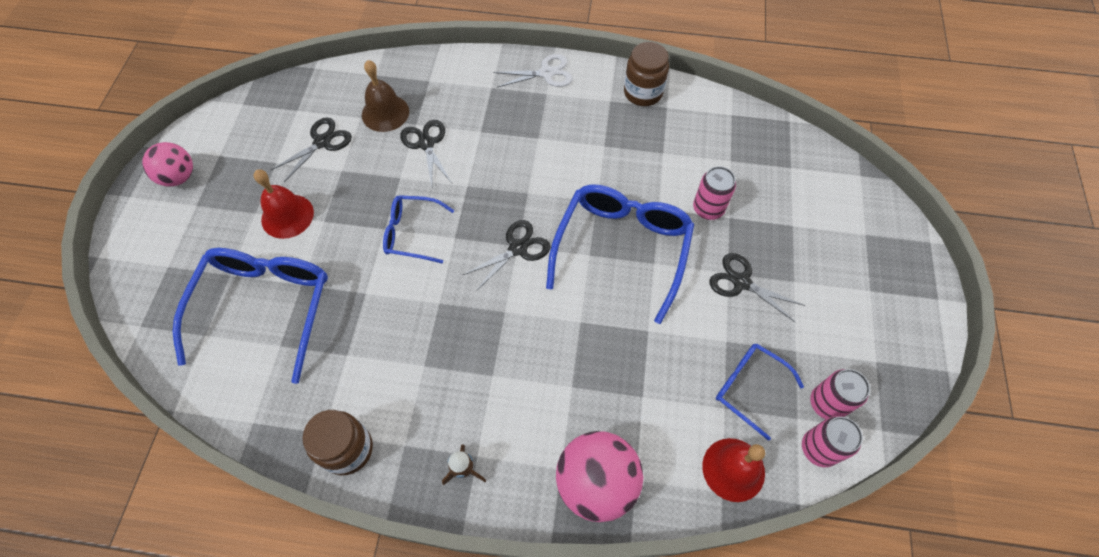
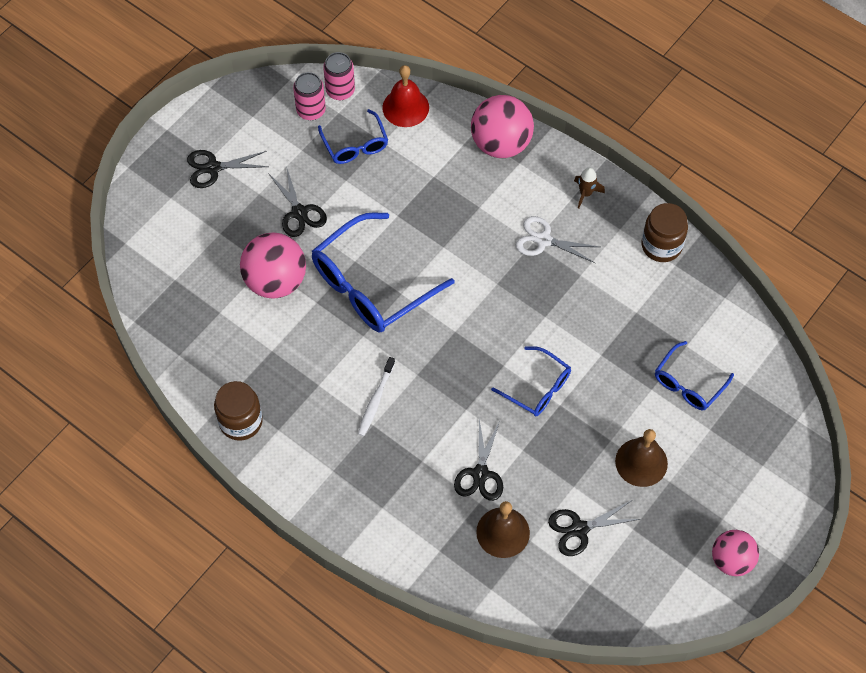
camera: 150 degrees left, 0 degrees up
(265, 307) = (688, 384): blue glasses -> blue glasses, size x0.55
(287, 216) = (641, 462): red bell -> brown bell
(518, 248) = (456, 328): black scissors -> black scissors (213, 168)
(546, 73) = (316, 495): white scissors -> white scissors (543, 240)
(548, 157) = (376, 400): none -> white toothbrush
(708, 208) = (275, 281): pink can -> pink ball

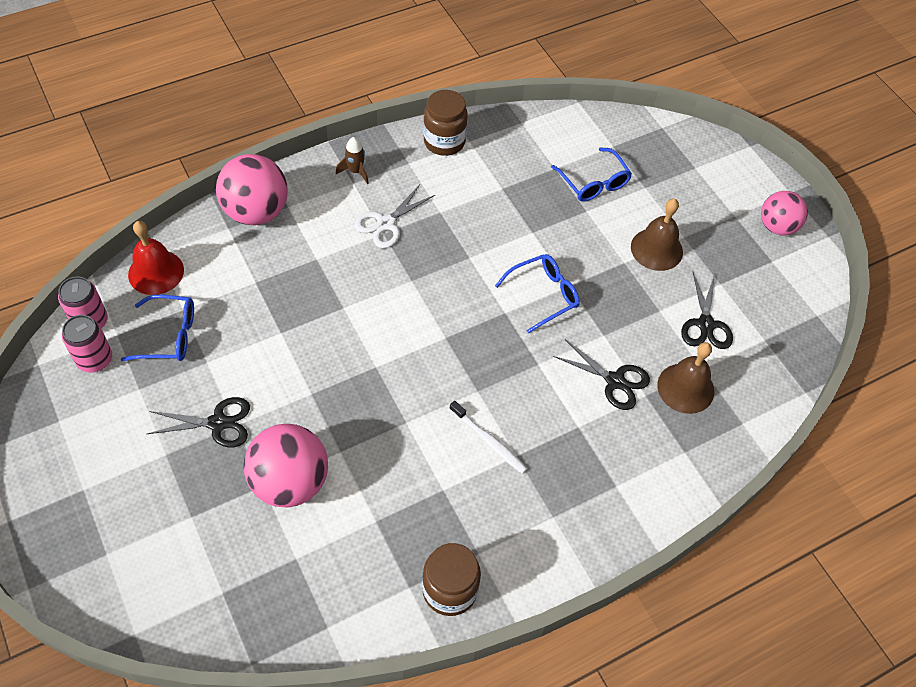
camera: 70 degrees left, 5 degrees down
(213, 168) = (98, 490): black scissors -> none
(371, 285) = (350, 390): blue glasses -> none

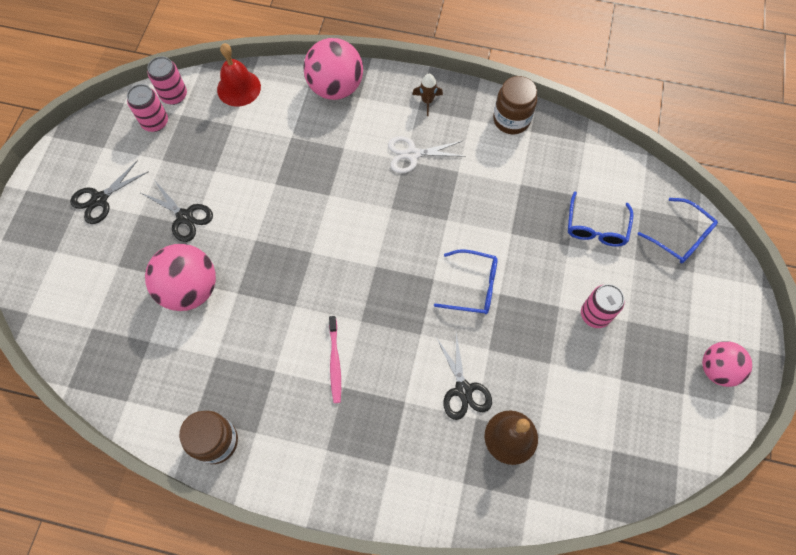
camera: 45 degrees right, 10 degrees up
(169, 335) = (209, 137): blue glasses -> blue glasses (680, 237)
(489, 441) = (335, 362): white toothbrush -> pink toothbrush
(656, 249) = (595, 314): brown bell -> pink can
(705, 324) = (576, 401): black scissors -> black scissors (100, 199)

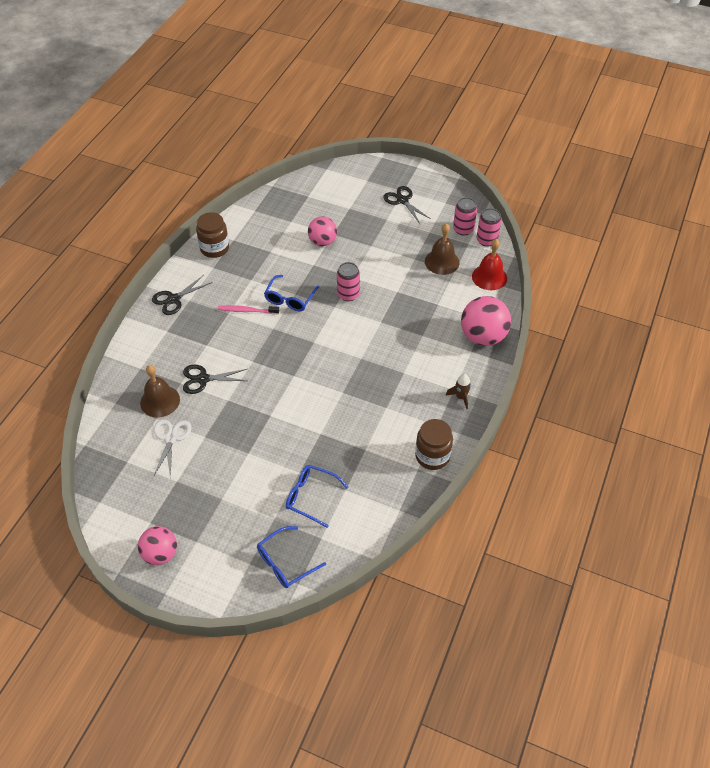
camera: 100 degrees right, 15 degrees down
(184, 217) = (379, 241): black scissors -> black scissors (174, 299)
(190, 289) = (322, 242): pink ball -> pink ball, size x0.65
(217, 140) = (442, 262): none -> brown bell
(412, 154) = (408, 379): white scissors -> white scissors (171, 438)
(473, 286) = (280, 399): blue glasses -> blue glasses (290, 299)
(595, 314) = (234, 476): pink can -> pink can (348, 294)

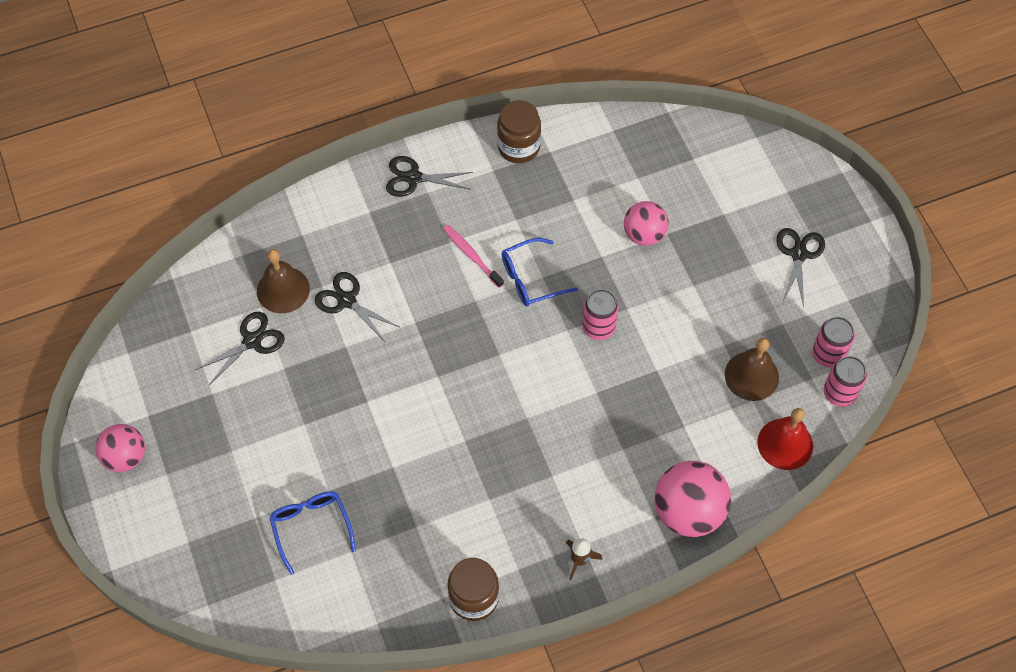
camera: 45 degrees right, 10 degrees up
(171, 438) = (252, 341): white scissors -> black scissors
(285, 563) = (218, 572): blue glasses -> none

